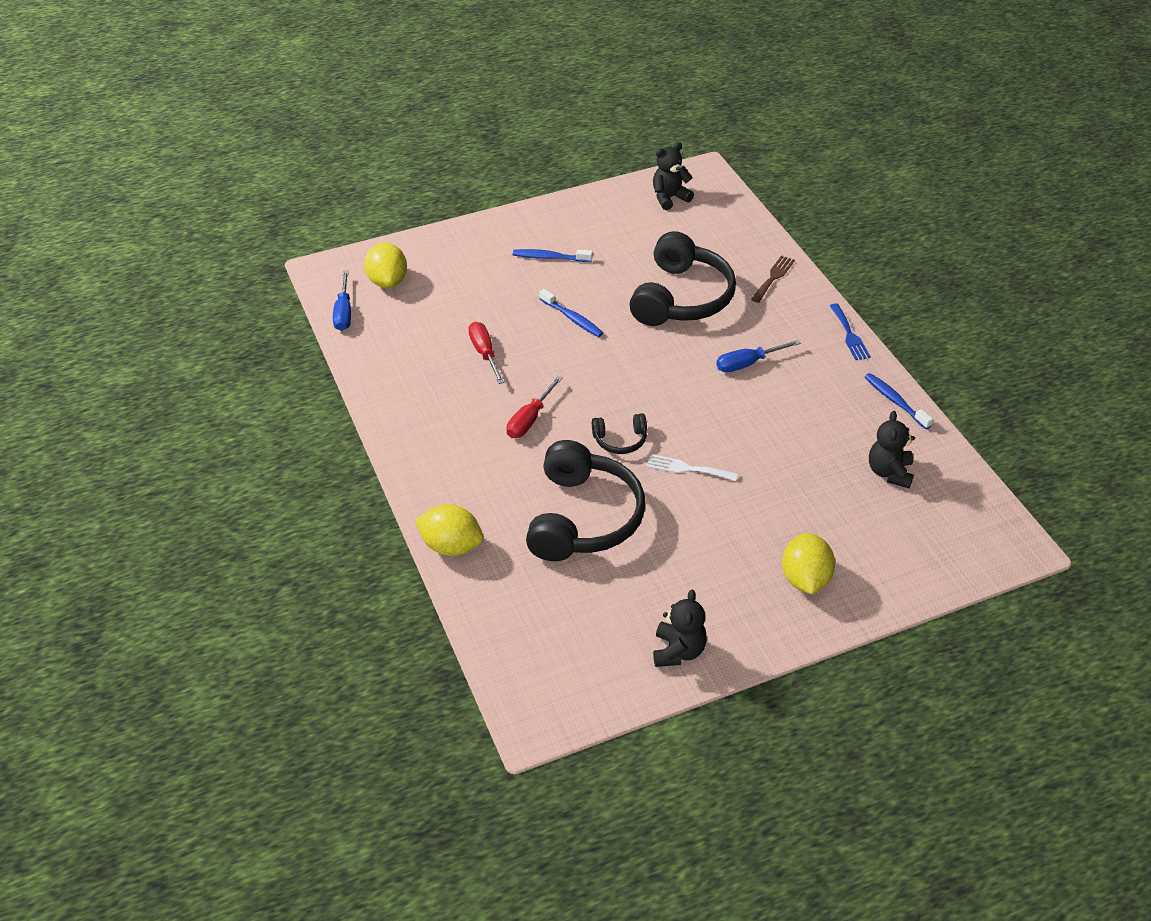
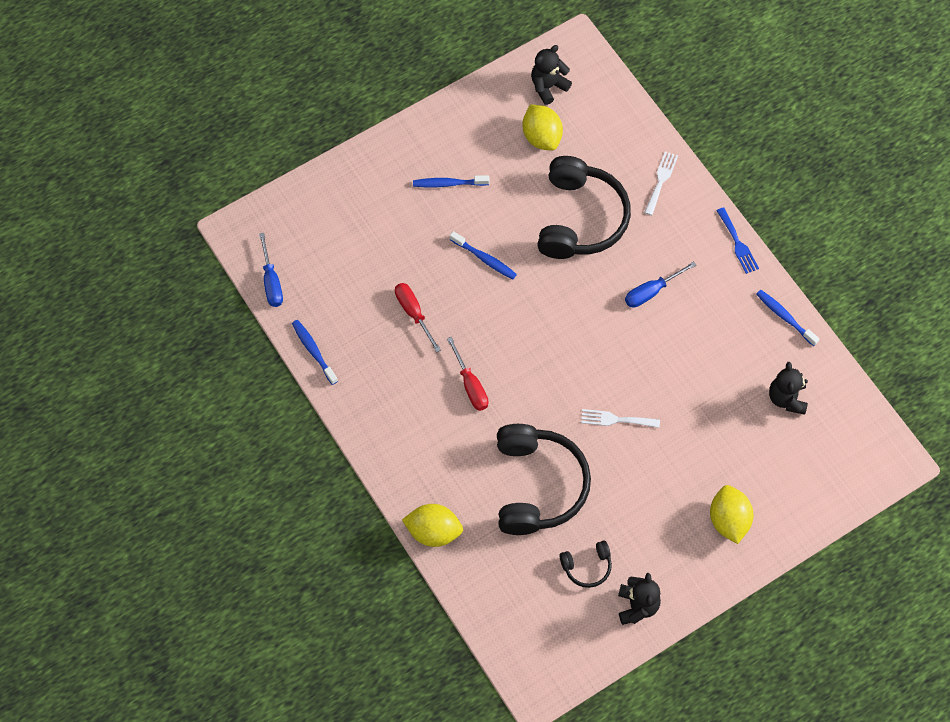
camera: 10 degrees left, 20 degrees up
(368, 372) = (313, 351): none -> blue toothbrush
(388, 281) = (302, 236): yellow lemon -> yellow lemon (541, 137)
(530, 419) = (470, 385): red screwdriver -> red screwdriver turned 45 degrees counterclockwise
(620, 440) = (553, 396): black headphones -> black headphones (587, 566)
(773, 277) = (661, 180): brown fork -> white fork

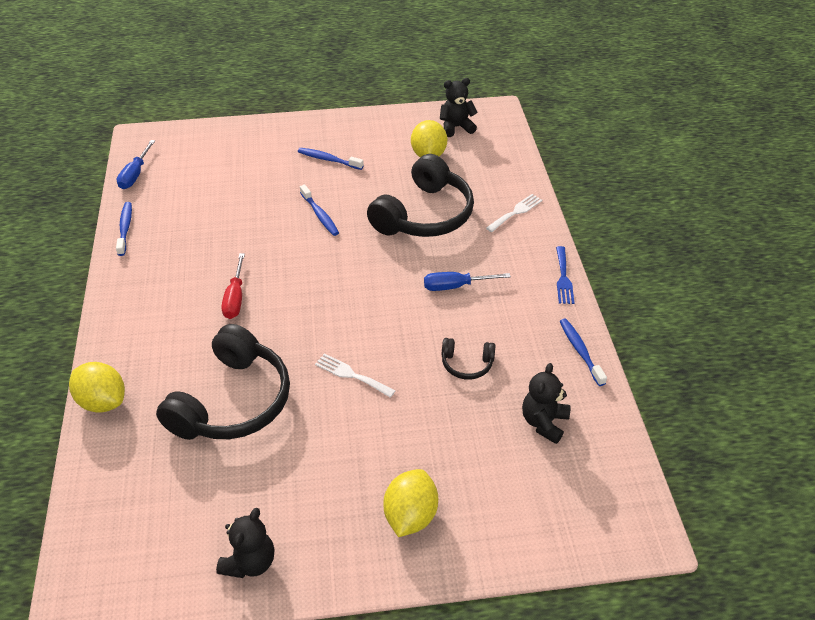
camera: 25 degrees right, 20 degrees down
(413, 313) = (229, 231): red screwdriver -> none
(587, 566) = (225, 497): black headphones -> black headphones (467, 364)

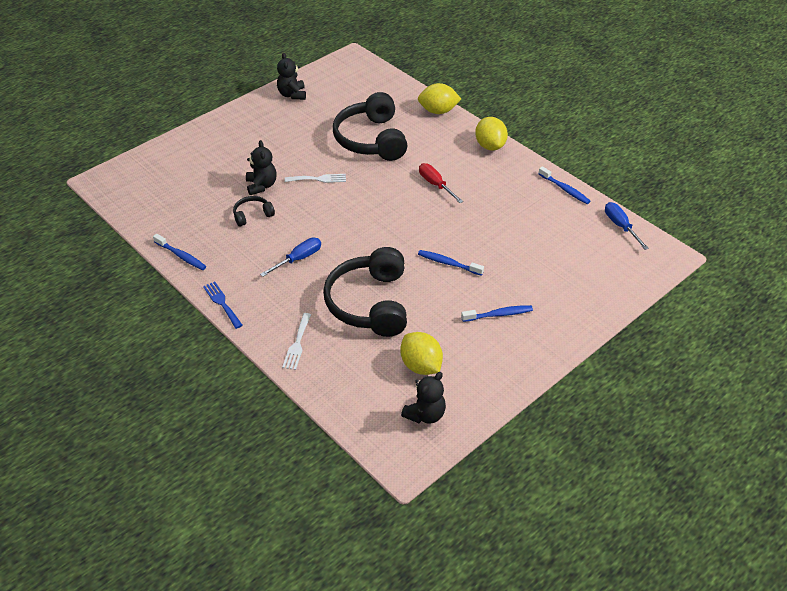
camera: 145 degrees right, 0 degrees up
(410, 516) = (230, 138): yellow lemon -> yellow lemon (490, 146)
(544, 422) = (183, 206): black teddy bear -> black teddy bear (261, 186)

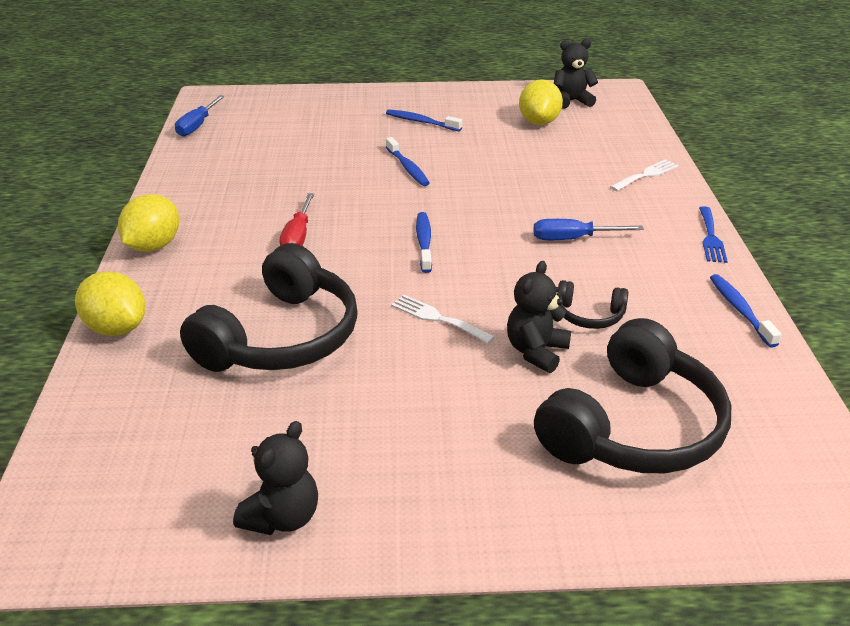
camera: 140 degrees left, 10 degrees down
(370, 303) = (533, 173): black headphones -> black headphones (633, 427)
(565, 189) = (177, 170): blue toothbrush -> blue toothbrush (424, 242)

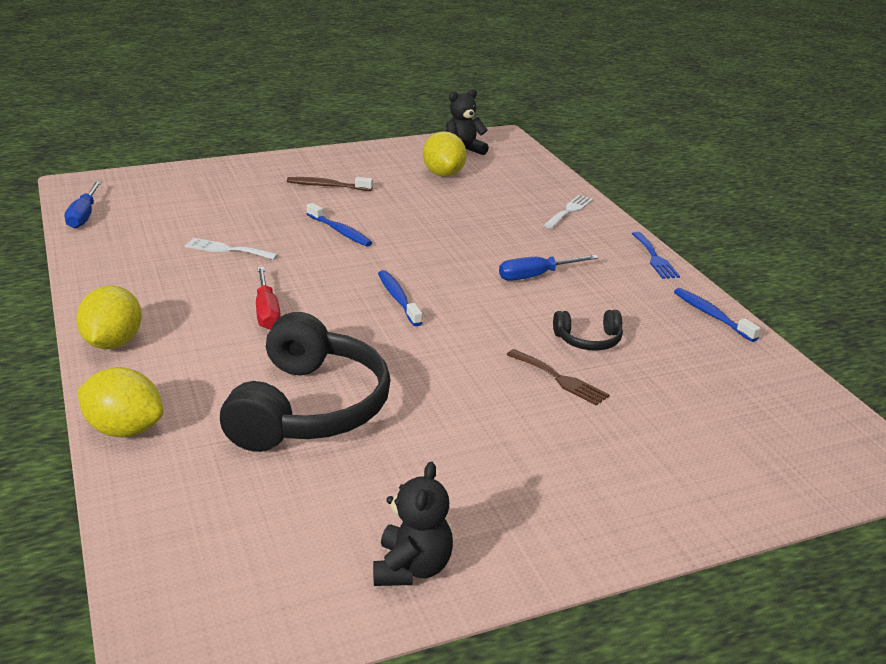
camera: 20 degrees left, 5 degrees down
(421, 122) = (327, 186): blue toothbrush -> brown toothbrush
(437, 318) = (452, 365): white fork -> white fork (227, 249)
(536, 351) = (560, 379): black teddy bear -> brown fork
(633, 427) = (678, 426): black headphones -> none

